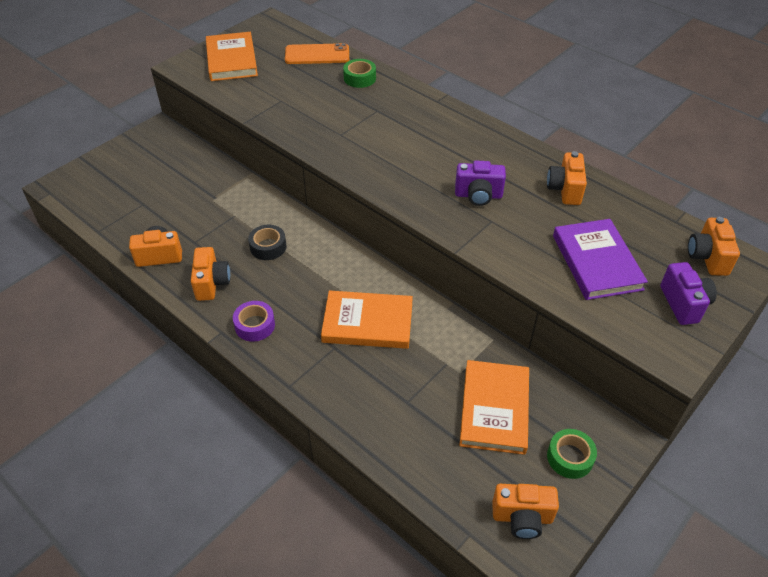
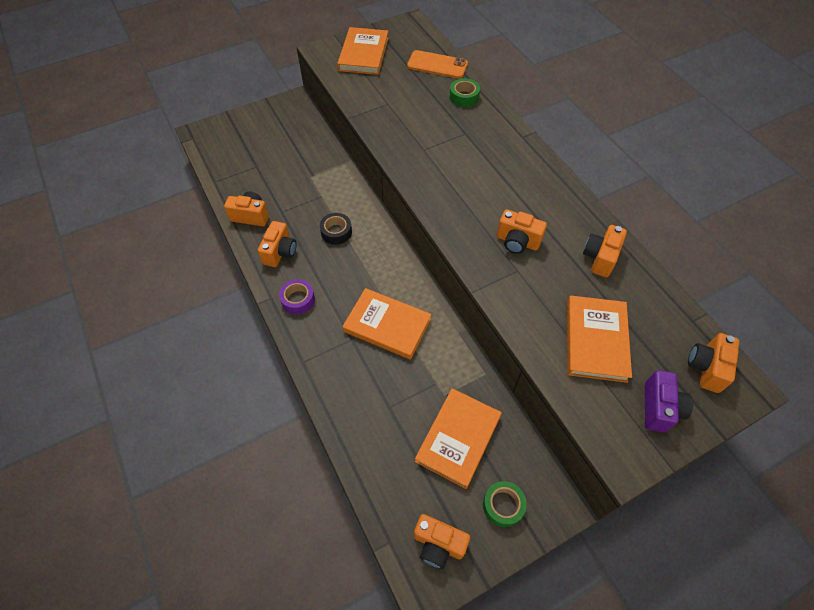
camera: 20 degrees right, 10 degrees up
(478, 195) = (517, 242): purple camera -> orange camera
(597, 262) = (596, 340): purple book -> orange book

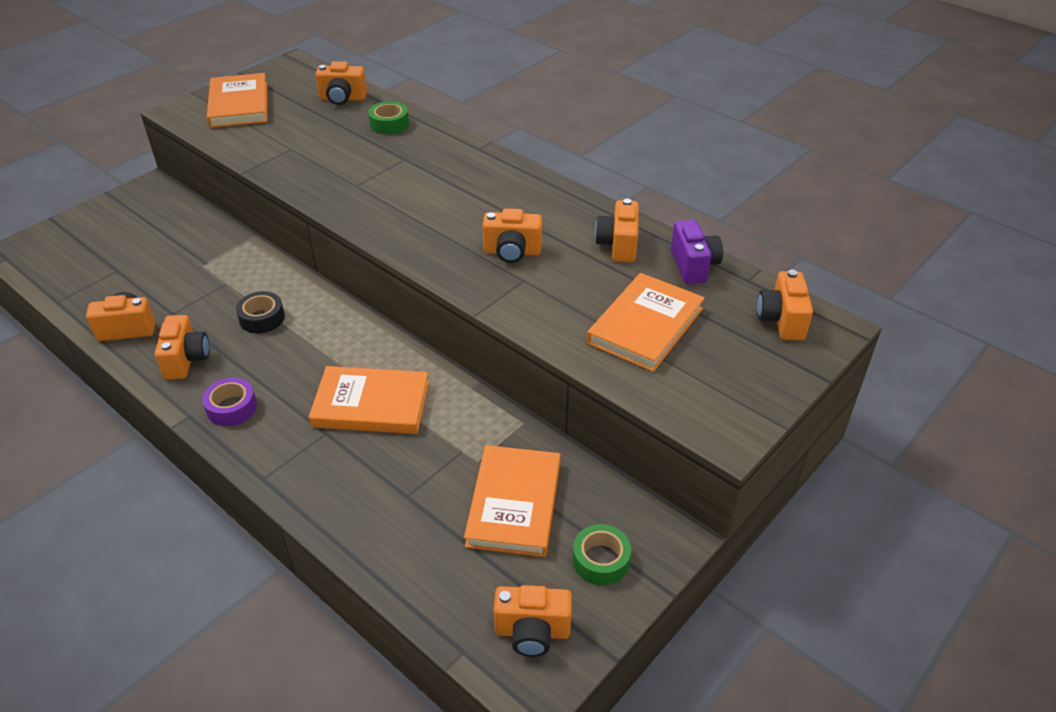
camera: 20 degrees left, 15 degrees down
(437, 65) = (342, 99): orange phone -> orange camera
(596, 340) = (645, 326): orange book -> orange book turned 45 degrees clockwise
(659, 408) = (745, 372): purple camera -> purple camera (693, 266)

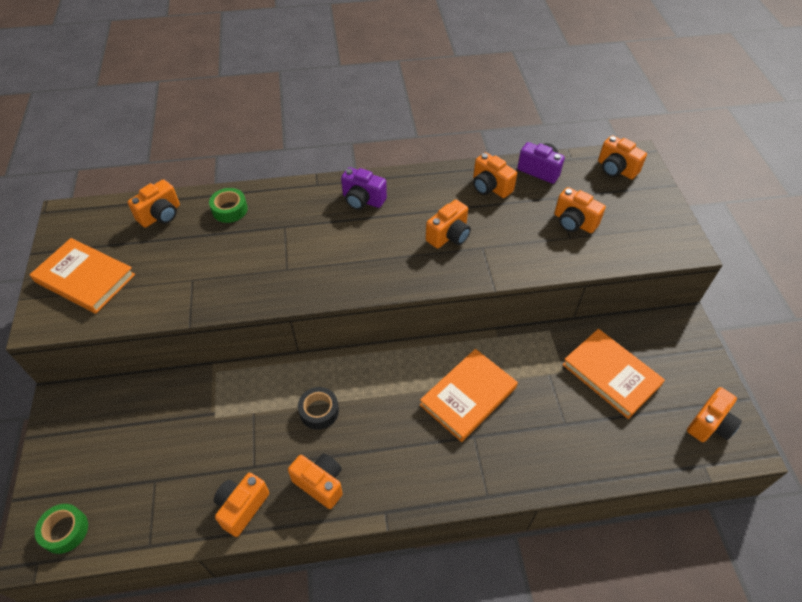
camera: 50 degrees left, 10 degrees up
(232, 408) = (401, 480): purple tape -> none
(492, 181) = (362, 200): none -> purple camera
(601, 560) = (680, 362): green tape -> green tape (65, 531)
(645, 326) = (574, 222): orange book -> orange camera

